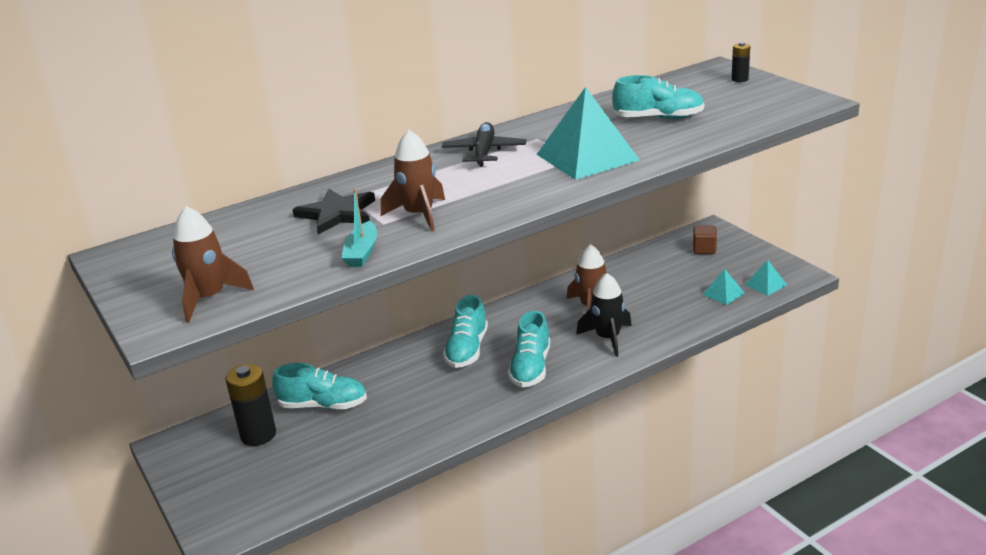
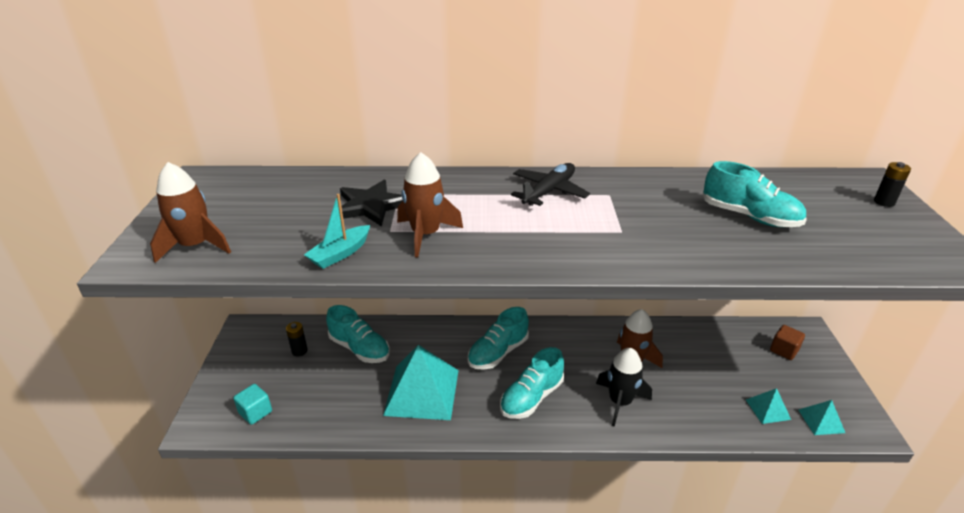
camera: 30 degrees right, 5 degrees up
(258, 435) = (299, 351): black battery -> black battery, size x0.53
(270, 498) = (255, 412): none -> turquoise cube
(587, 157) = (634, 234): turquoise pyramid -> turquoise pyramid (422, 392)

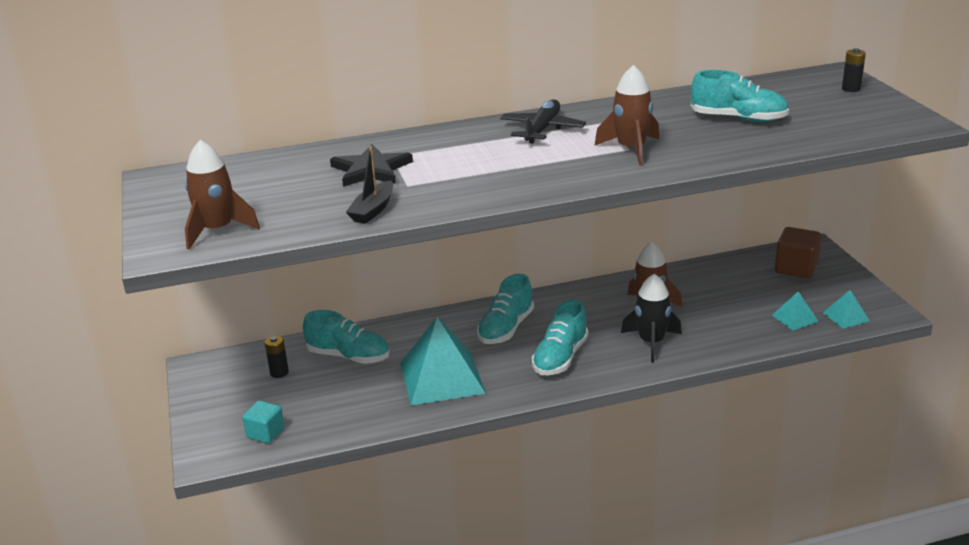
camera: 15 degrees left, 5 degrees down
(340, 254) = (373, 210): turquoise boat -> black boat
(425, 235) = (445, 182): brown rocket -> brown rocket (631, 149)
(784, 350) = (796, 268): brown cube -> brown cube, size x1.53

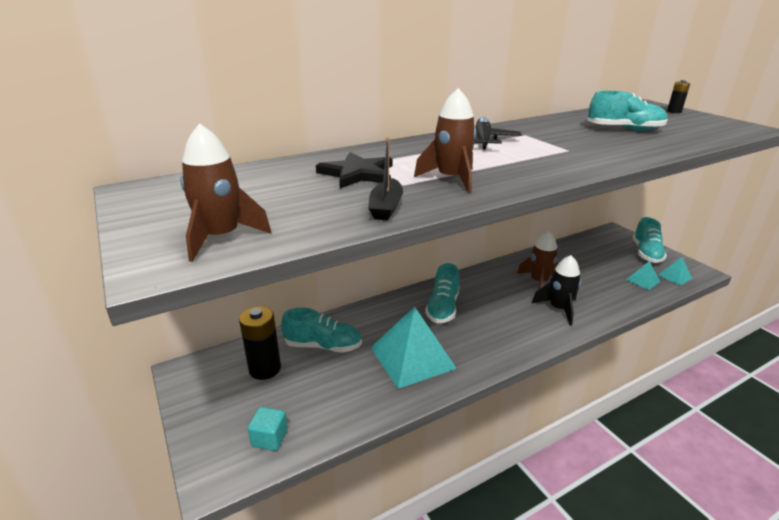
camera: 15 degrees left, 0 degrees up
(279, 372) = (265, 369): black battery -> black battery, size x1.87
(560, 358) = (499, 329): turquoise shoe -> turquoise shoe (646, 253)
(631, 149) = (571, 150): brown rocket -> brown rocket (451, 179)
(796, 268) = (615, 245): brown cube -> none

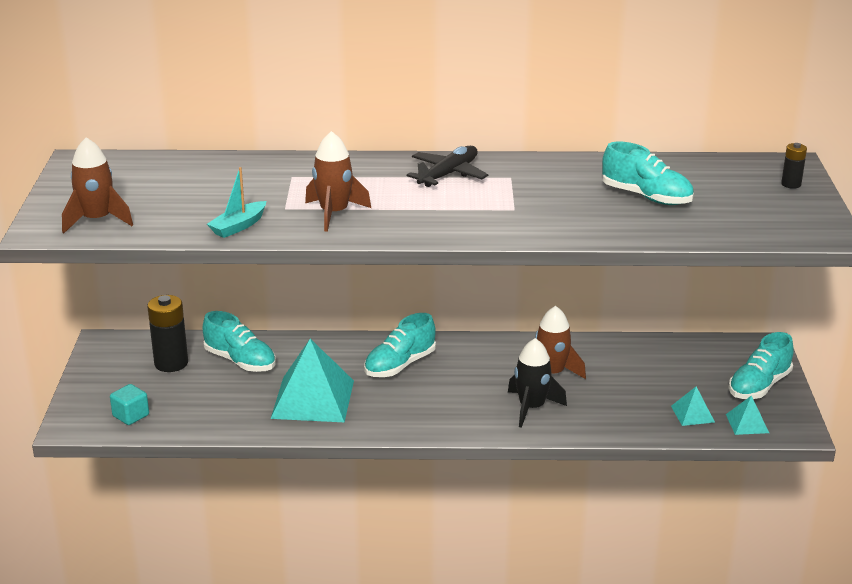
camera: 30 degrees right, 0 degrees up
(357, 174) = (264, 187): black star -> none
(386, 207) = (238, 226): black boat -> turquoise boat

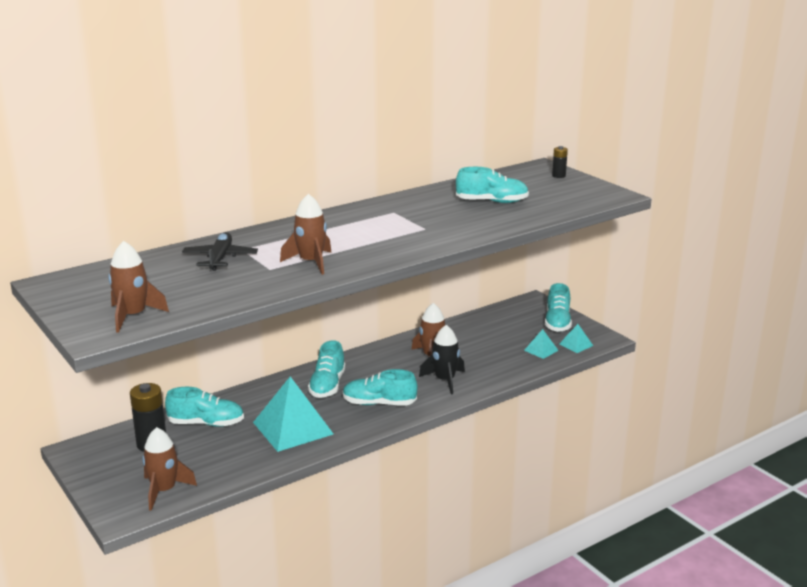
camera: 35 degrees left, 5 degrees down
(131, 415) = (164, 491): turquoise cube -> brown rocket
(238, 226) = (254, 289): turquoise boat -> none
(429, 406) = (379, 403): none -> turquoise shoe
(448, 174) = (351, 221): black plane -> black plane (220, 258)

